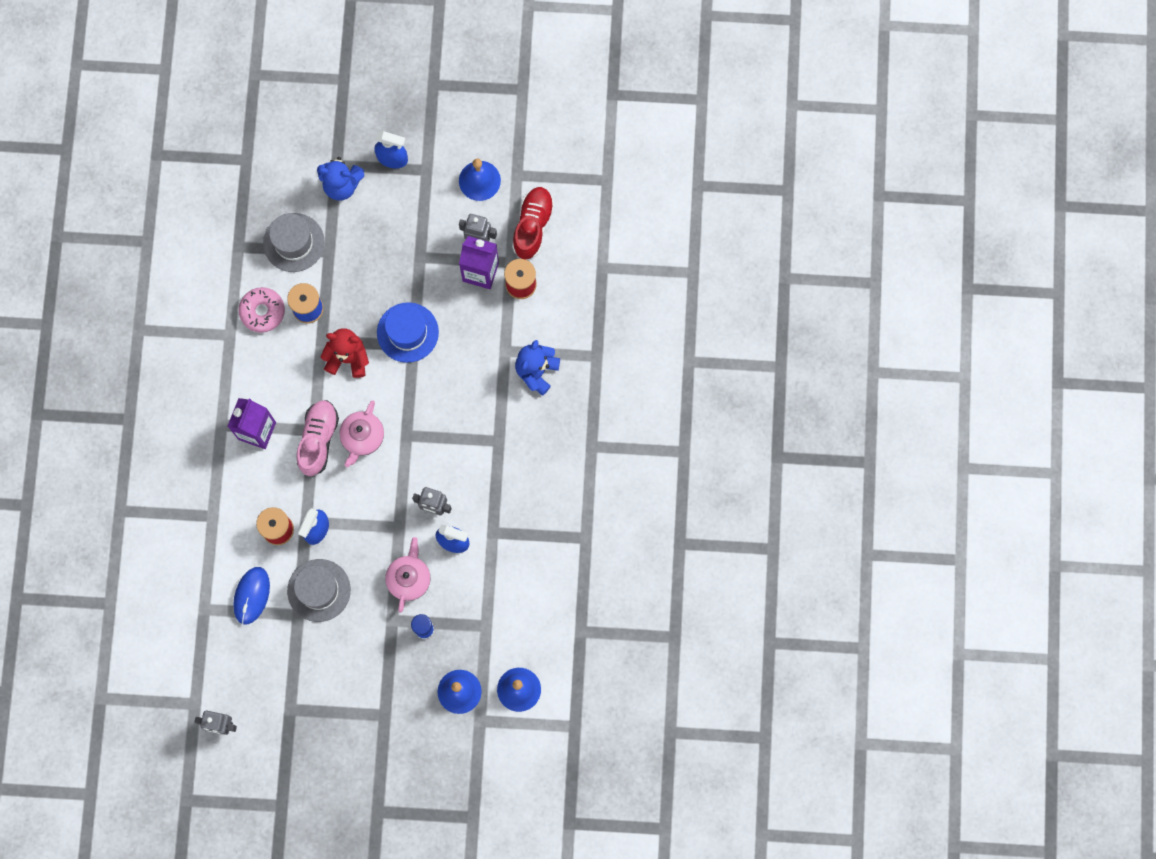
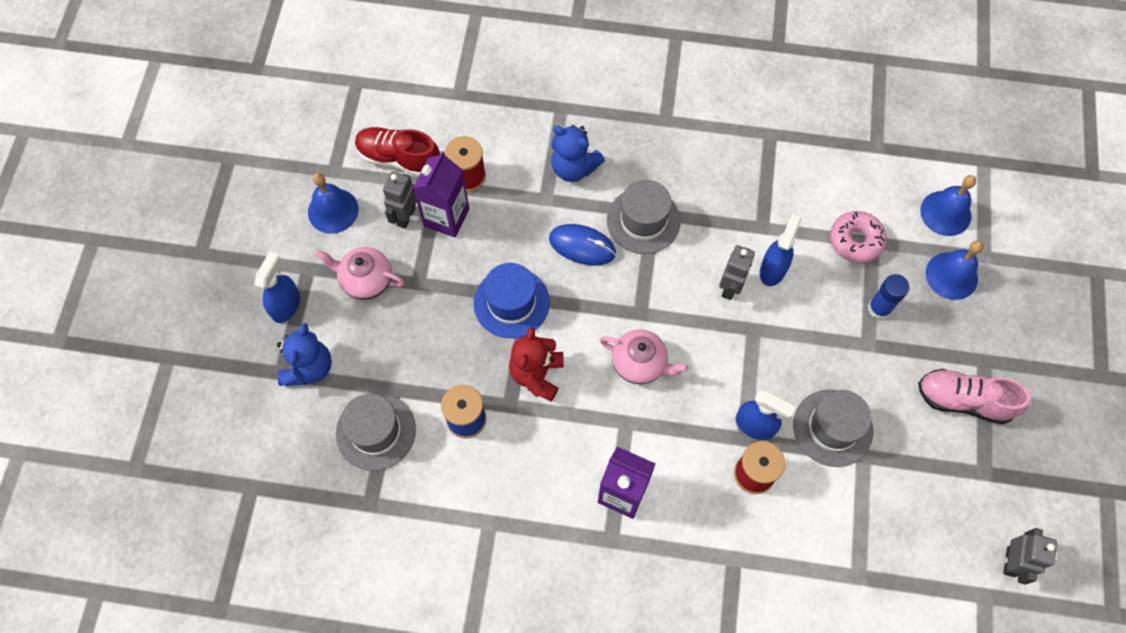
camera: 85 degrees left, 10 degrees down
(251, 595) = (840, 512): blue mouse -> blue mouse (582, 246)
(262, 311) = (463, 477): pink donut -> pink donut (855, 241)
(318, 440) = (639, 416): pink shoe -> pink shoe (963, 400)
(409, 578) = (817, 321): pink teapot -> pink teapot (366, 280)
(490, 432) = (643, 221): none -> grey hat

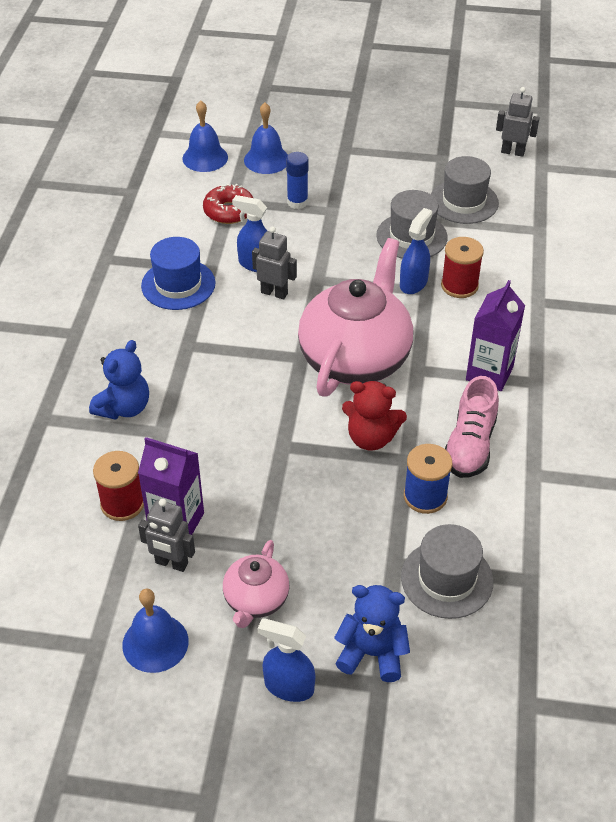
camera: 90 degrees left, 20 degrees down
(399, 158) = (88, 574): red shoe -> none
(511, 303) = (288, 460): blue hat -> blue hat (178, 284)
(582, 246) = (222, 401): blue mouse -> none
(640, 363) = (356, 358): pink teapot -> pink teapot, size x2.02
(643, 221) = (196, 353): grey hat -> grey hat (463, 202)
(855, 241) = (229, 211): pink donut -> red donut
(963, 400) = (381, 163): pink shoe -> pink shoe (470, 445)

